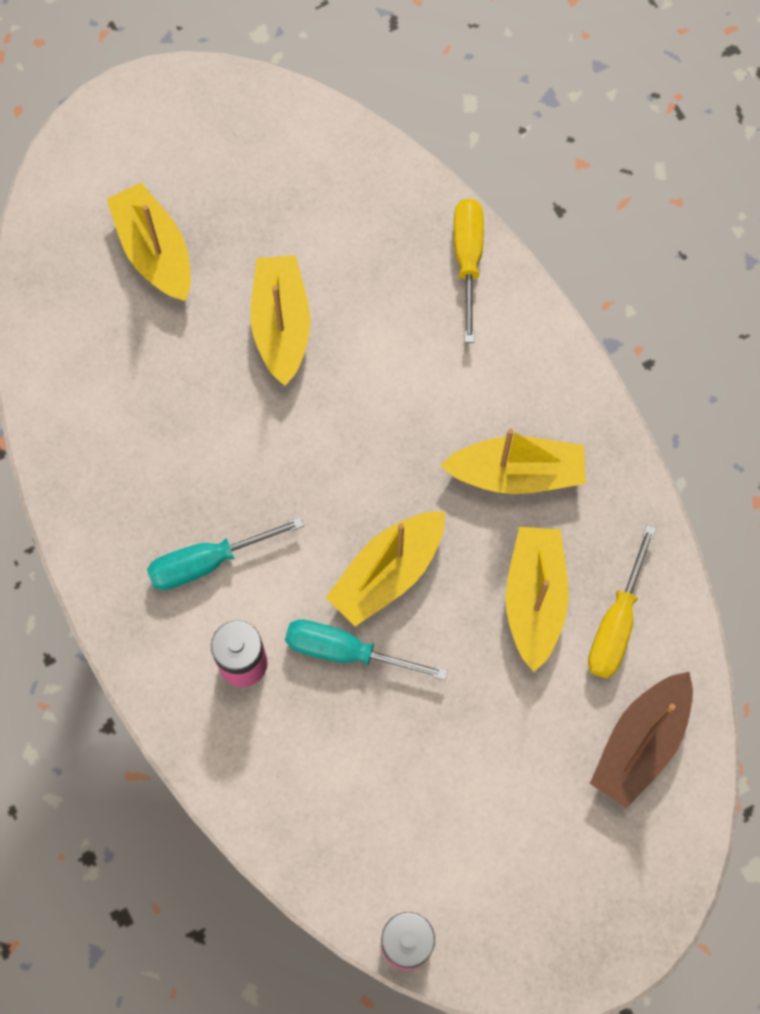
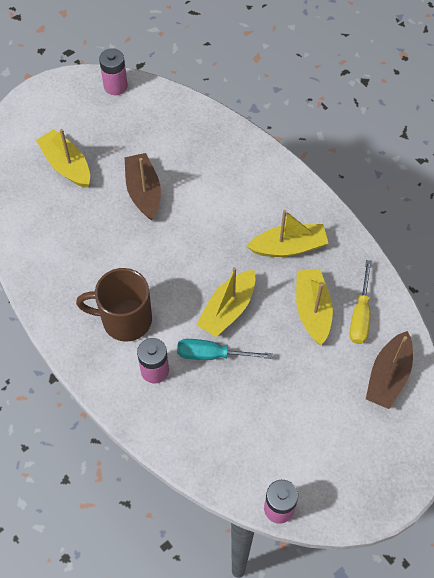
camera: 10 degrees left, 10 degrees down
(208, 562) = (125, 320): turquoise screwdriver -> brown mug
(267, 108) = (115, 86): none -> pink battery
(281, 325) = (143, 191): yellow boat -> brown boat
(467, 260) = (239, 144): yellow screwdriver -> none

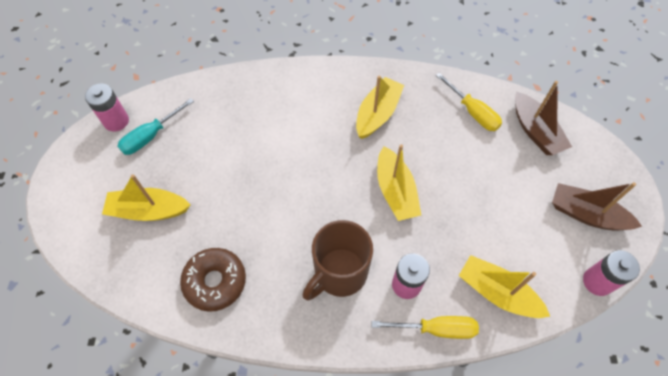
camera: 50 degrees left, 0 degrees up
(51, 247) = (215, 282): none -> brown donut
(137, 414) = (436, 329): none -> yellow screwdriver
(143, 191) = (234, 172): brown boat -> brown boat (586, 214)
(212, 354) = (426, 231): turquoise screwdriver -> turquoise screwdriver (151, 136)
(312, 310) = (443, 137): yellow boat -> yellow boat (497, 292)

